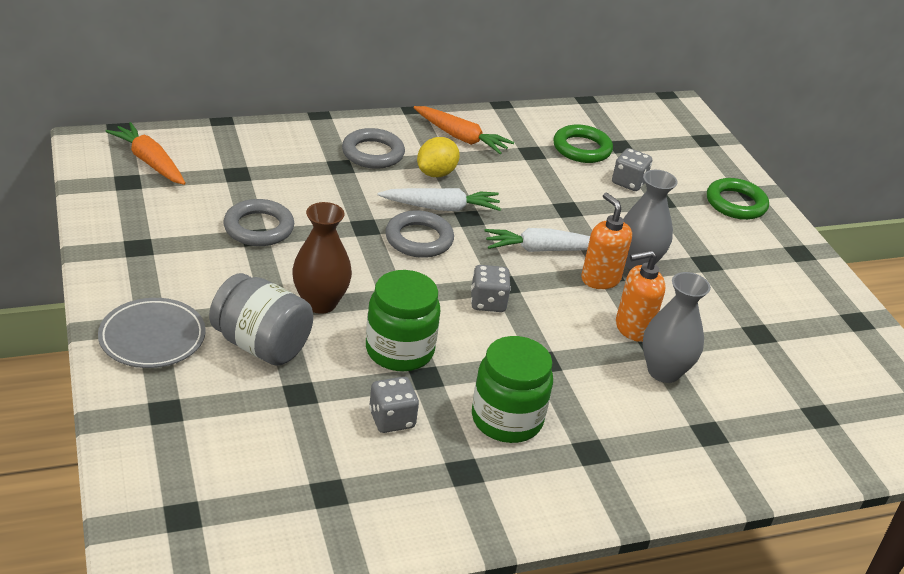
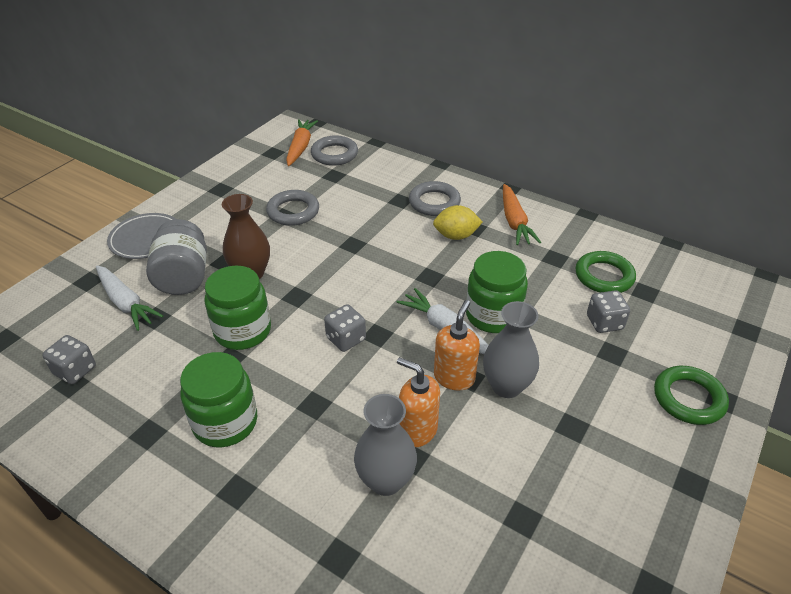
camera: 55 degrees right, 5 degrees up
(392, 419) = (168, 368): grey dice -> grey dice (75, 370)
(419, 239) = (372, 271): grey ring -> grey ring (334, 154)
(441, 208) = (421, 259): white carrot -> white carrot (126, 303)
(557, 220) = (493, 315): none -> green jar

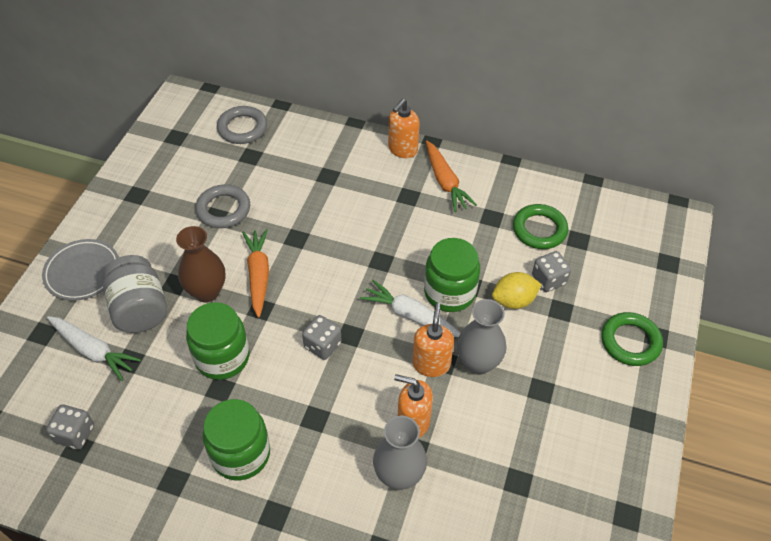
camera: 15 degrees left, 10 degrees up
(300, 147) = (203, 125): orange carrot -> orange carrot (258, 275)
(434, 202) = (362, 172): grey ring -> none
(456, 236) = (394, 209): yellow lemon -> yellow lemon (513, 300)
(479, 190) = (402, 149): none -> orange soap dispenser

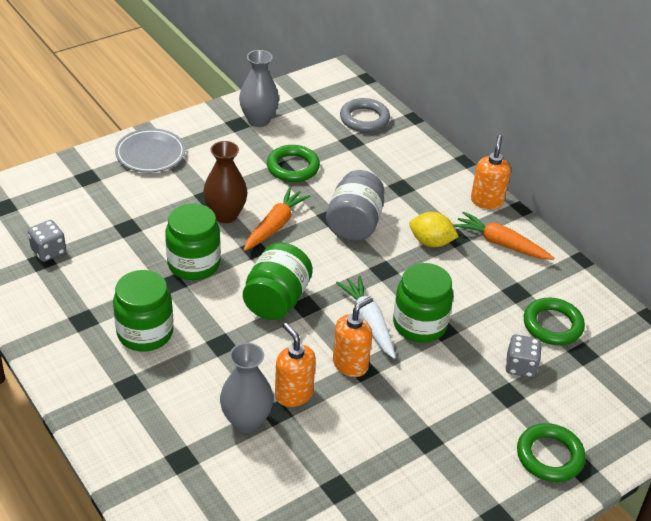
camera: 35 degrees right, 10 degrees down
(93, 350) = (110, 207): white carrot -> none
(140, 309) = (166, 199): grey jar -> grey jar (354, 224)
(223, 209) = (293, 167): grey ring -> green ring
(322, 345) = (276, 300): grey dice -> green jar
(402, 149) = (487, 201): orange soap dispenser -> orange soap dispenser turned 120 degrees clockwise
(445, 182) = (501, 244): orange carrot -> orange carrot turned 105 degrees clockwise
(478, 363) = (391, 387): grey vase -> grey vase (258, 120)
(513, 300) = (471, 363): yellow lemon -> yellow lemon (431, 242)

